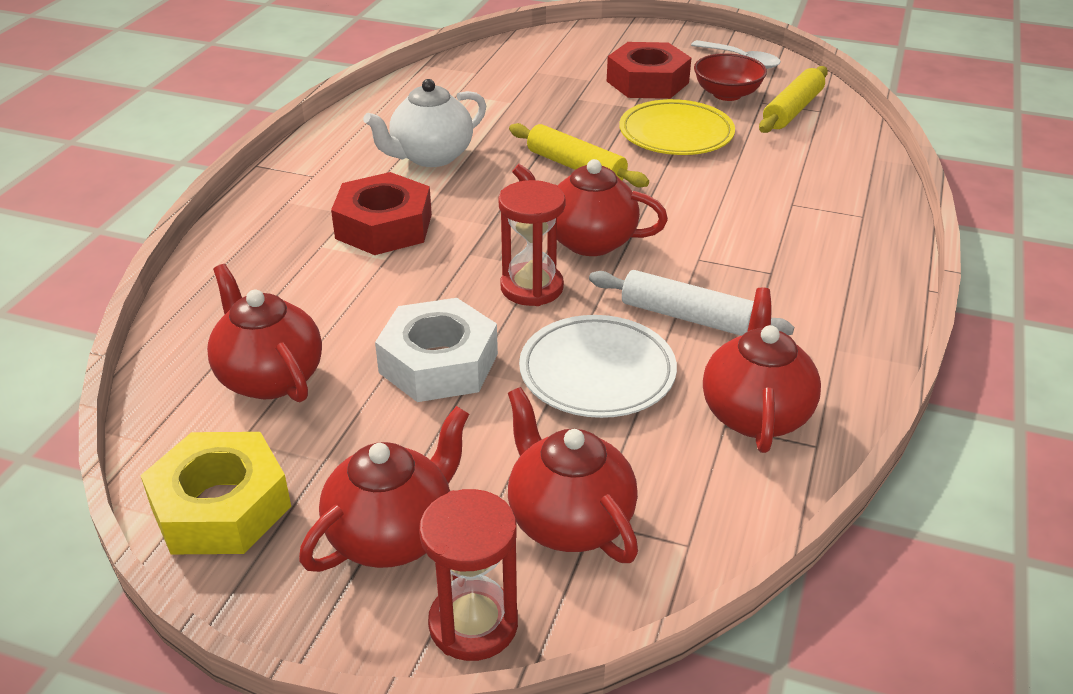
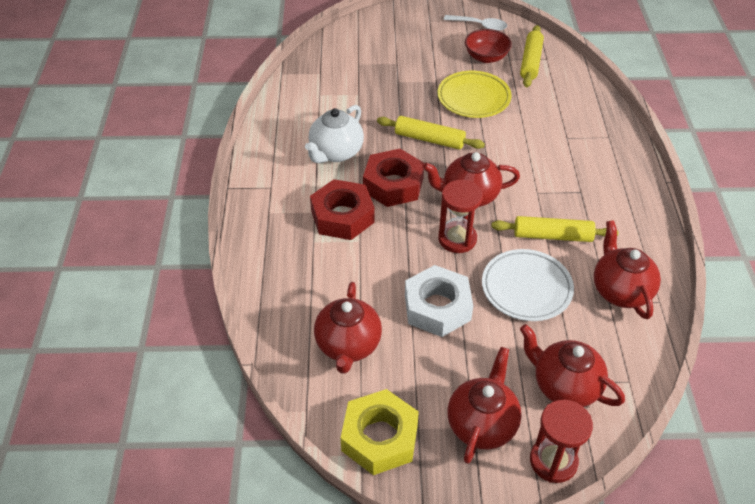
camera: 20 degrees left, 10 degrees up
(269, 377) = (348, 346): red teapot -> red teapot turned 120 degrees counterclockwise
(647, 82) = (433, 57): red nut -> red nut (393, 184)
(686, 317) = (552, 236): white rolling pin -> yellow rolling pin

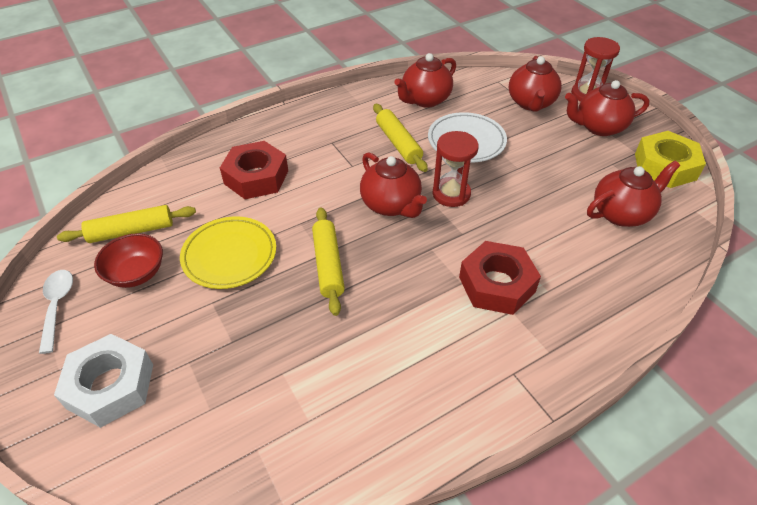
camera: 120 degrees left, 0 degrees up
(336, 153) = (410, 339): white teapot -> none
(393, 184) = (420, 265): red nut -> red nut (256, 177)
(437, 307) = (532, 179): white nut -> white nut (110, 386)

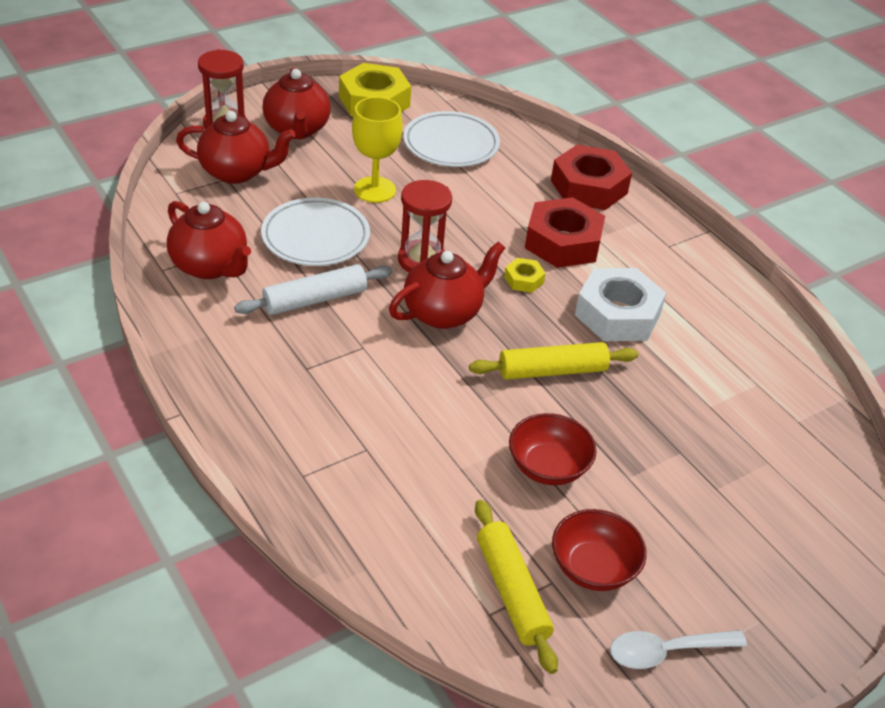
camera: 95 degrees left, 5 degrees down
(110, 386) = (767, 558): white nut -> white nut (617, 314)
(229, 255) = (548, 467): yellow plate -> red bowl
(256, 177) = (386, 451): red nut -> red nut (589, 187)
(398, 143) = (315, 299): yellow rolling pin -> white rolling pin
(438, 253) = (524, 280): none -> yellow nut
(534, 168) = (375, 190): none -> yellow goblet
(621, 213) = (451, 144): red teapot -> white plate

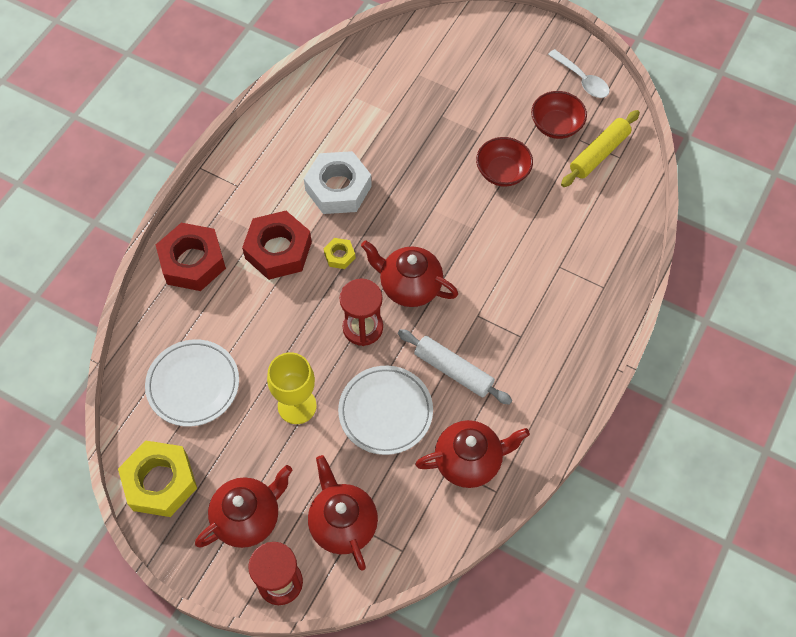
camera: 115 degrees left, 20 degrees up
(210, 266) = (469, 461): red teapot -> red teapot turned 60 degrees clockwise
(552, 371) = (420, 202): yellow rolling pin -> none

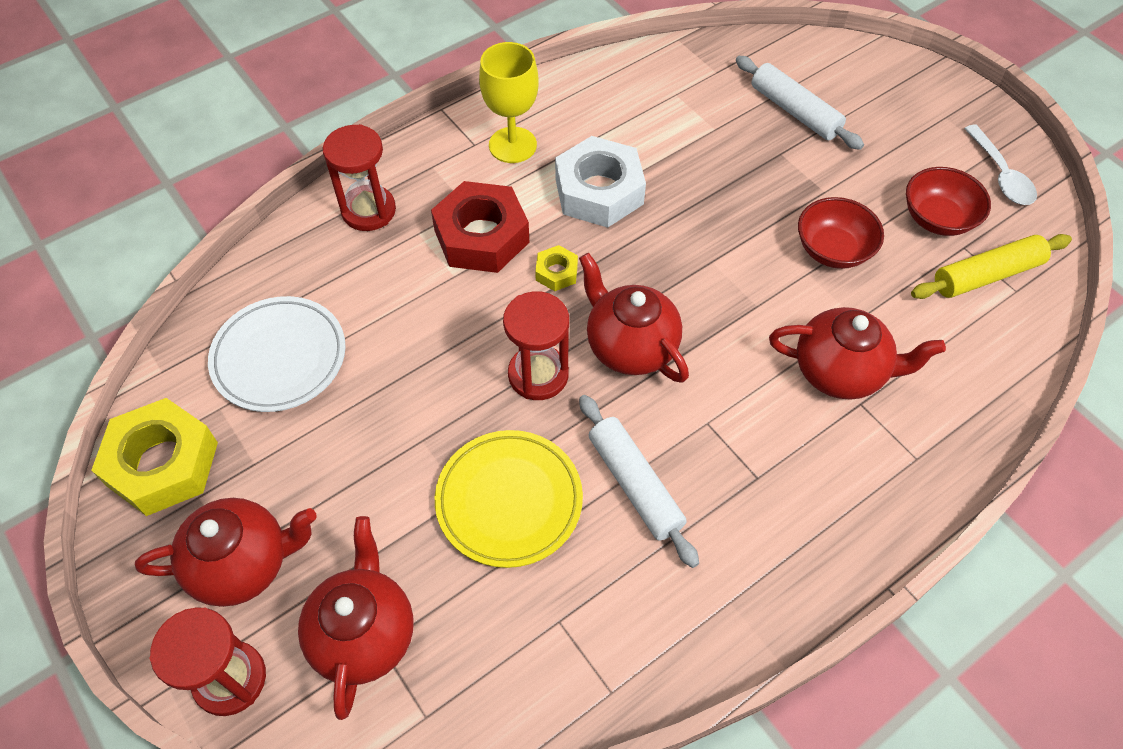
camera: 25 degrees right, 5 degrees down
(192, 262) = (368, 210): red nut -> red hourglass
(297, 406) = (394, 441): yellow goblet -> yellow goblet (512, 145)
(385, 412) = (509, 501): white plate -> yellow plate
(437, 81) = (794, 111): none -> white rolling pin
(469, 461) = (593, 626): red teapot -> red teapot (840, 371)

